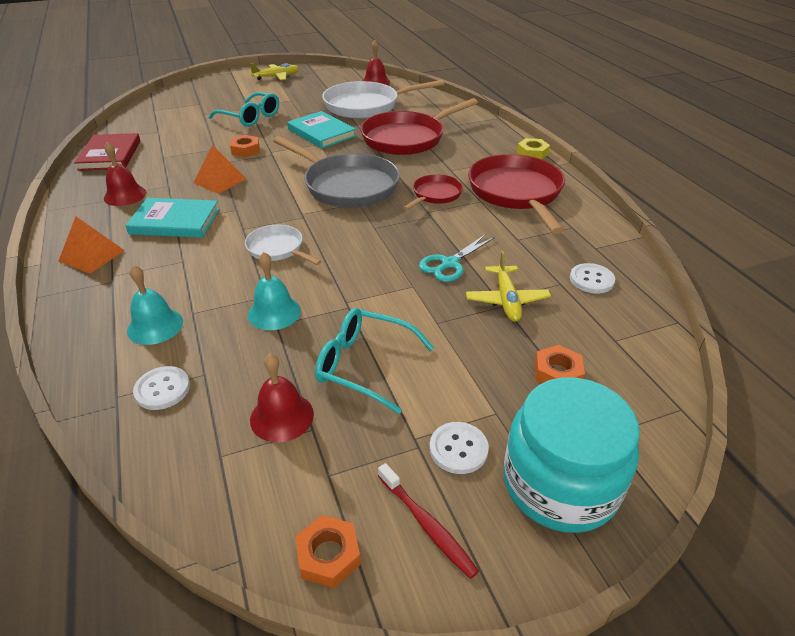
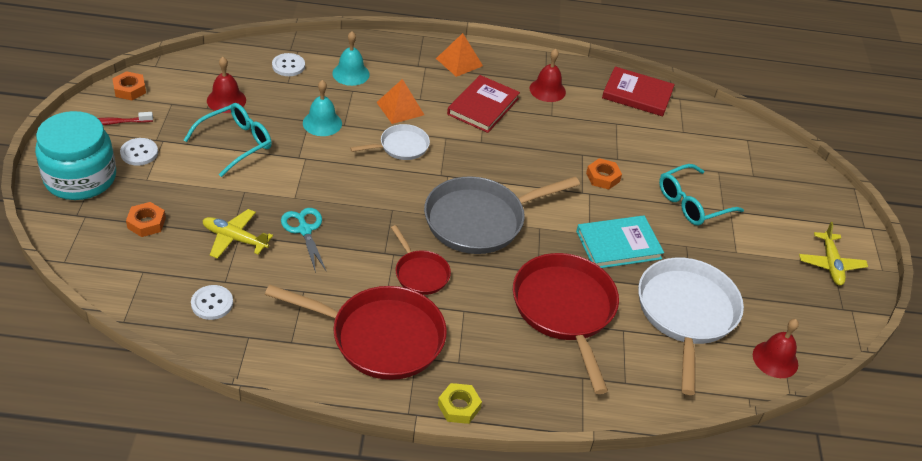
camera: 110 degrees right, 5 degrees up
(175, 221) = (483, 106): turquoise book -> red book
(220, 181) = (542, 145): orange pyramid -> orange pyramid (400, 108)

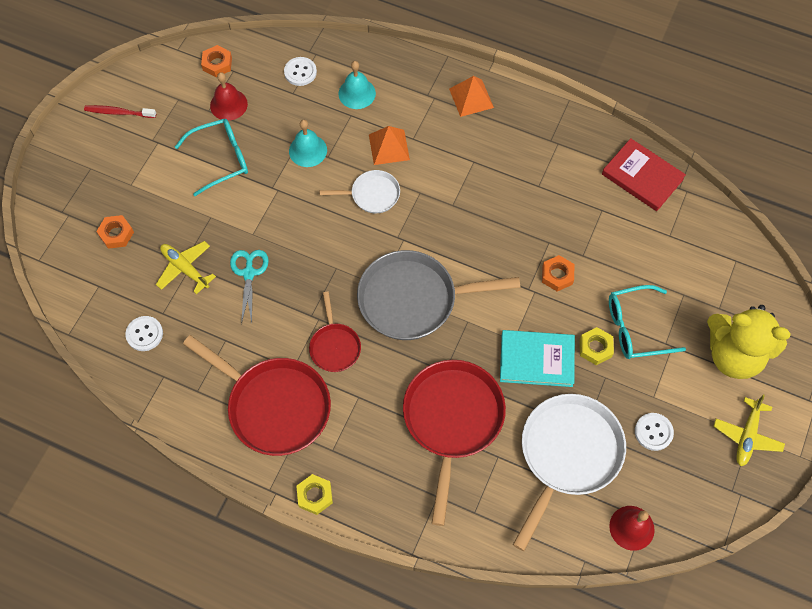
camera: 25 degrees right, 20 degrees up
(80, 178) = (76, 171): turquoise jar -> none
(129, 89) = (146, 75): orange nut -> orange nut (217, 64)
(139, 153) = (133, 152): white button -> white button (653, 432)
(483, 106) = (472, 161): red book -> none
(547, 90) = (548, 152): red bell -> none
(665, 225) = (595, 348): none -> yellow nut
(785, 207) = (733, 355): none -> yellow teddy bear

